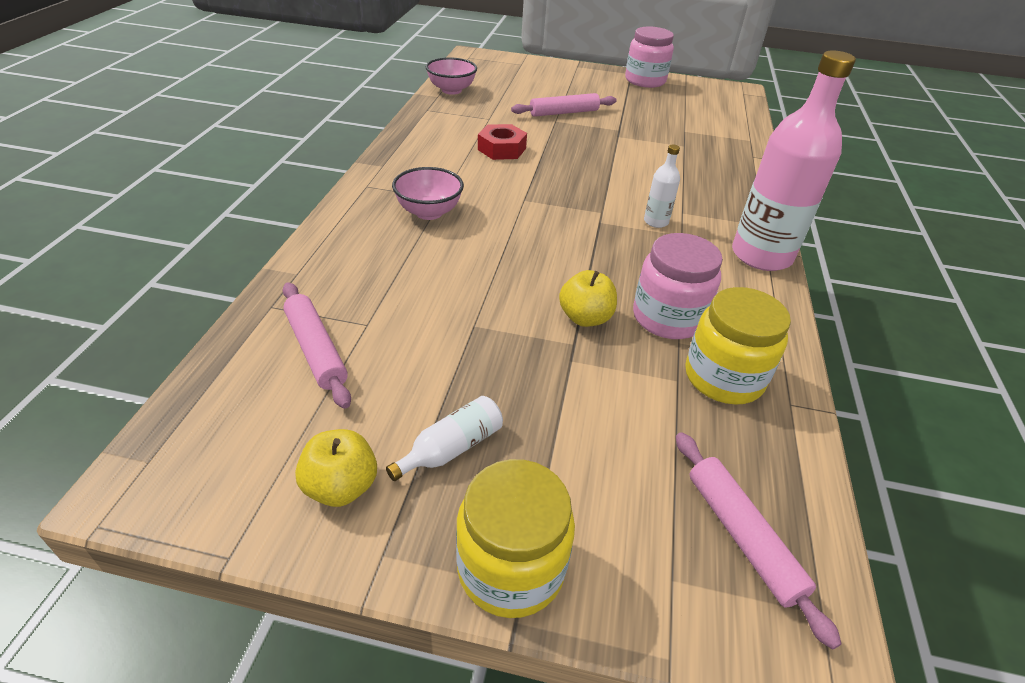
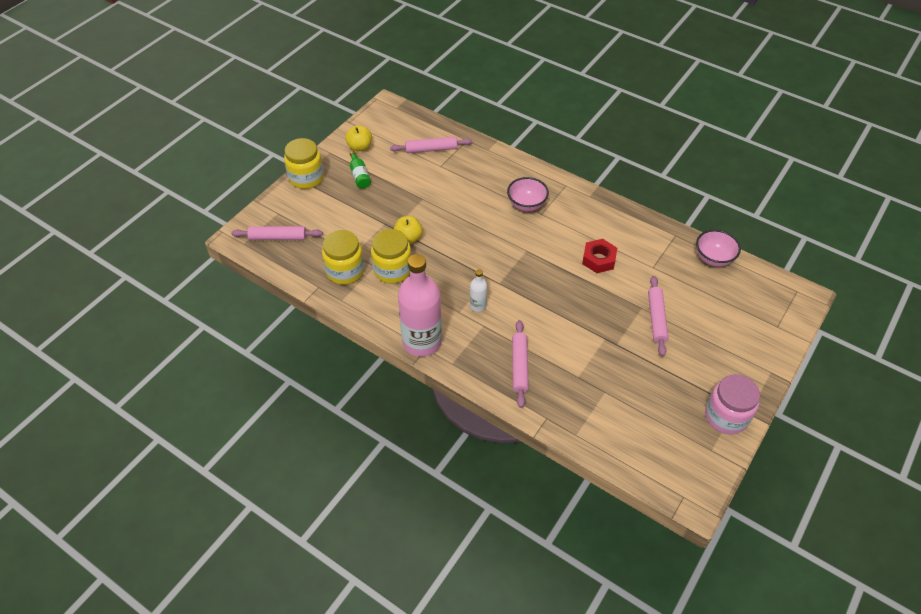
camera: 115 degrees right, 10 degrees up
(451, 448) = (359, 176): white bottle -> green bottle
(668, 318) = (392, 270): pink jar -> yellow jar
(711, 179) = (519, 366): none -> pink rolling pin

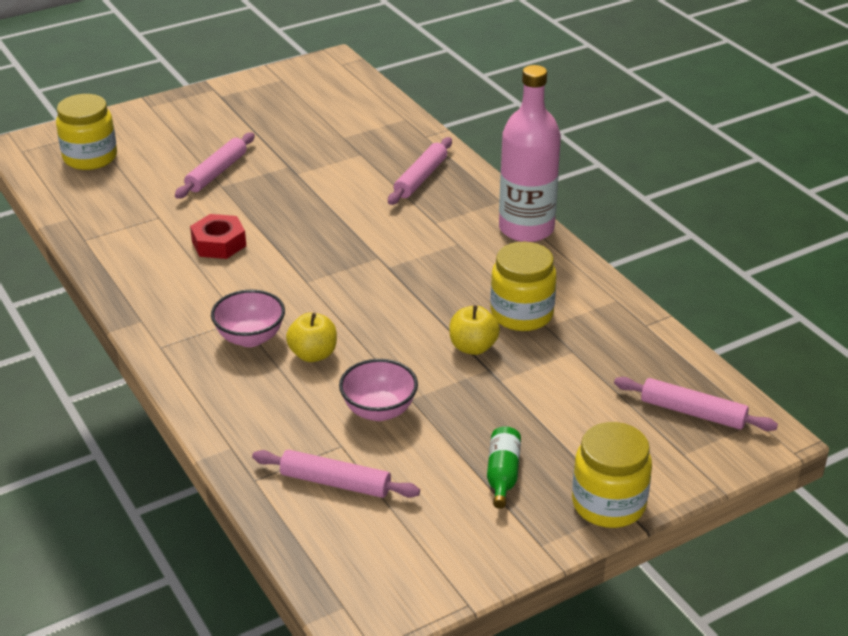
camera: 155 degrees left, 15 degrees down
(345, 271) = (595, 333): yellow jar -> yellow jar (90, 157)
(360, 147) = (473, 535): yellow apple -> yellow apple (313, 354)
(478, 305) = (427, 242): white bottle -> none
(713, 258) = (72, 203): pink bowl -> pink bowl (379, 410)
(726, 416) = (238, 93): pink jar -> none

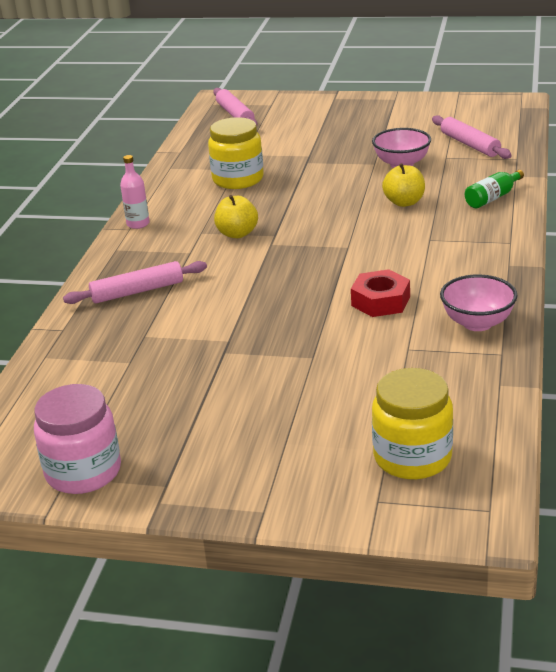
camera: 135 degrees left, 5 degrees down
(216, 172) = (299, 374): pink rolling pin -> none
(250, 338) = (436, 225): pink bowl -> pink bowl (477, 323)
(275, 84) = (83, 472): none -> pink jar
(473, 347) = (297, 174): yellow apple -> yellow apple (237, 234)
(502, 475) = (374, 122): green bottle -> green bottle (492, 198)
(526, 229) = (138, 224): pink bottle -> pink bottle, size x0.44
(608, 504) = (339, 101): yellow jar -> none

